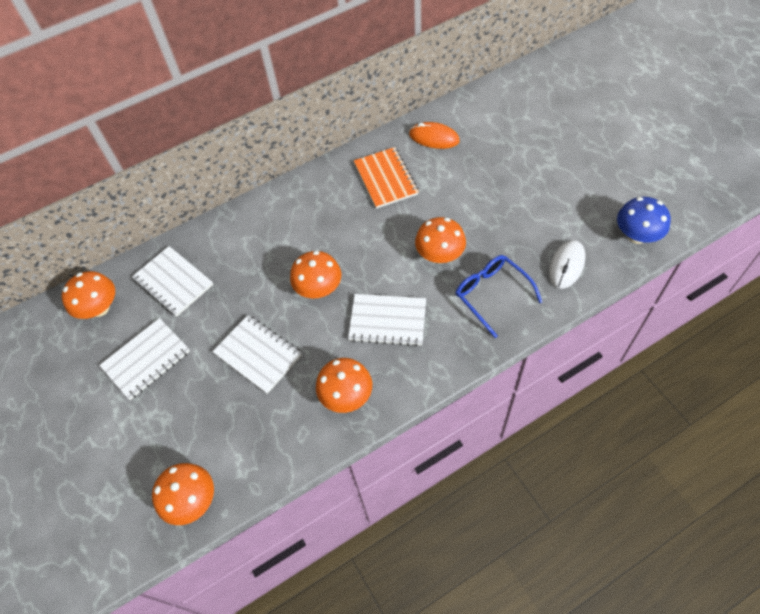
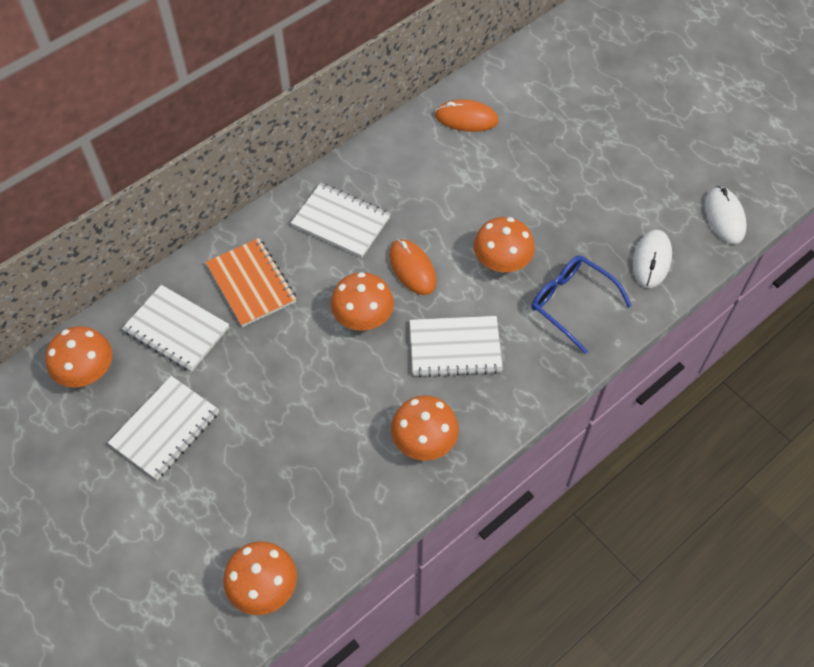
camera: 15 degrees left, 0 degrees up
(258, 354) = (305, 406): white notebook -> white notebook (341, 221)
(366, 253) = (412, 268): none -> orange mouse
(386, 179) = (417, 175): orange notebook -> orange notebook (251, 283)
(636, 235) = (724, 217): blue mushroom -> white mouse

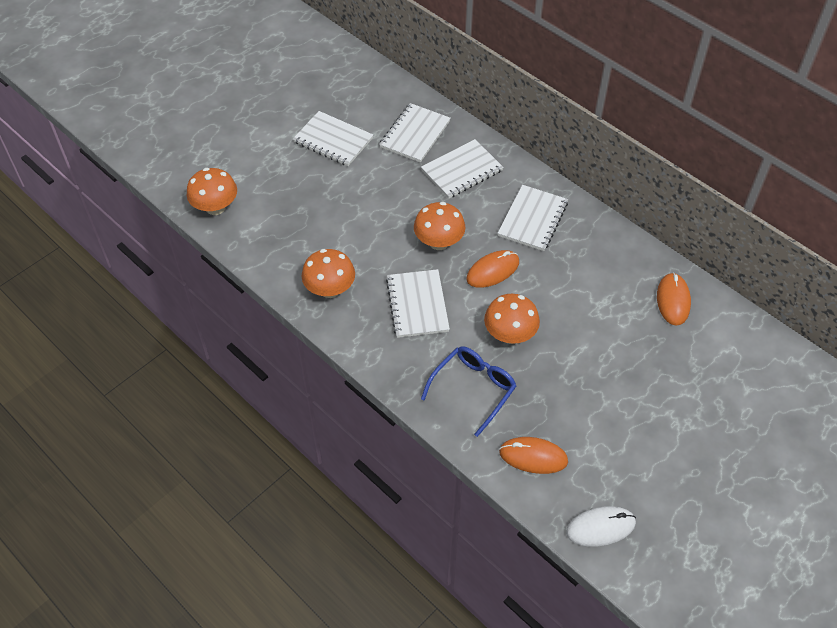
camera: 85 degrees right, 5 degrees down
(87, 372) = (375, 94): orange mushroom -> none
(251, 283) = (462, 170): orange notebook -> white notebook
(651, 260) = (533, 457): white mouse -> orange mouse

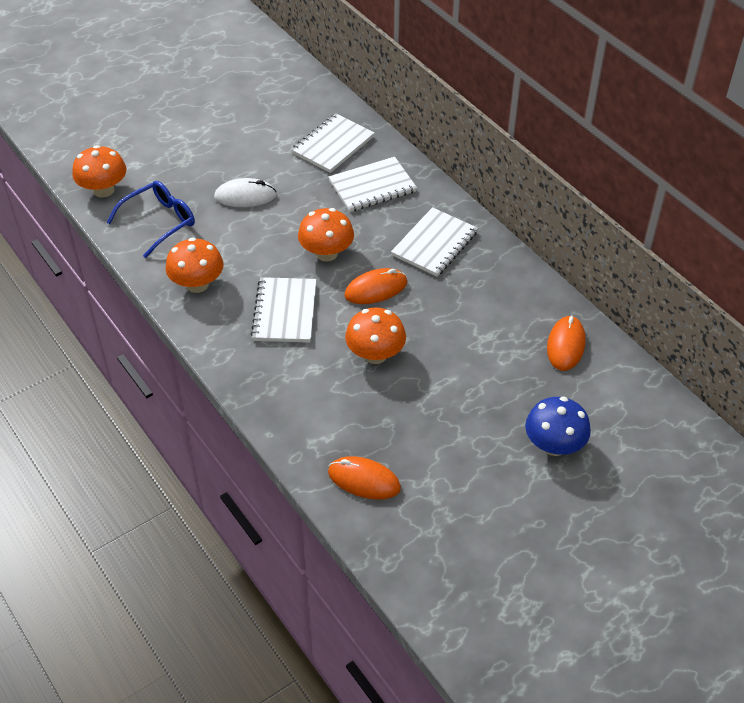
camera: 10 degrees right, 5 degrees down
(333, 140) = (245, 141): white notebook -> none
(473, 389) = (319, 403): blue glasses -> blue glasses (159, 222)
(600, 527) = (416, 563): white mouse -> white mouse (245, 196)
(688, 397) = (554, 445): none -> blue mushroom

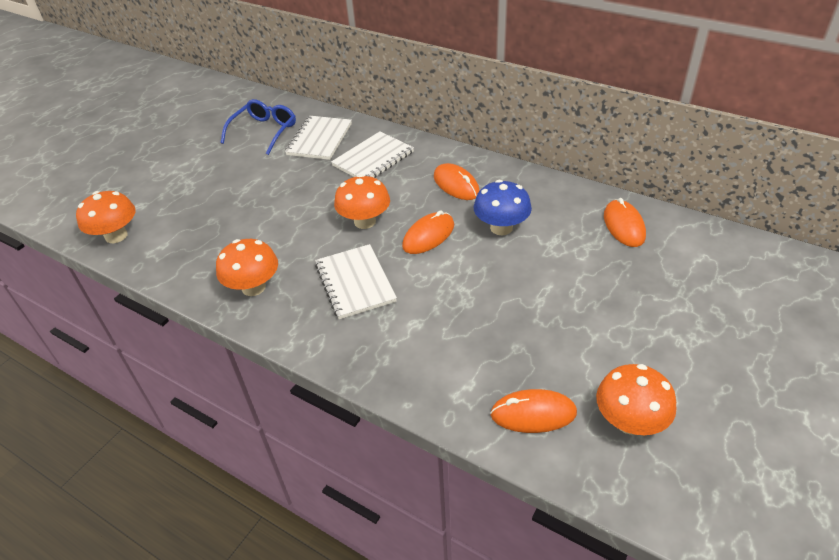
camera: 20 degrees left, 5 degrees down
(159, 222) = (187, 246): blue glasses -> blue glasses (264, 131)
(245, 196) = (261, 199): white mouse -> none
(375, 354) = (465, 291): orange mushroom -> orange mushroom (629, 421)
(434, 244) = (456, 185): white notebook -> orange mouse
(554, 445) = (681, 311): blue mushroom -> blue mushroom (501, 228)

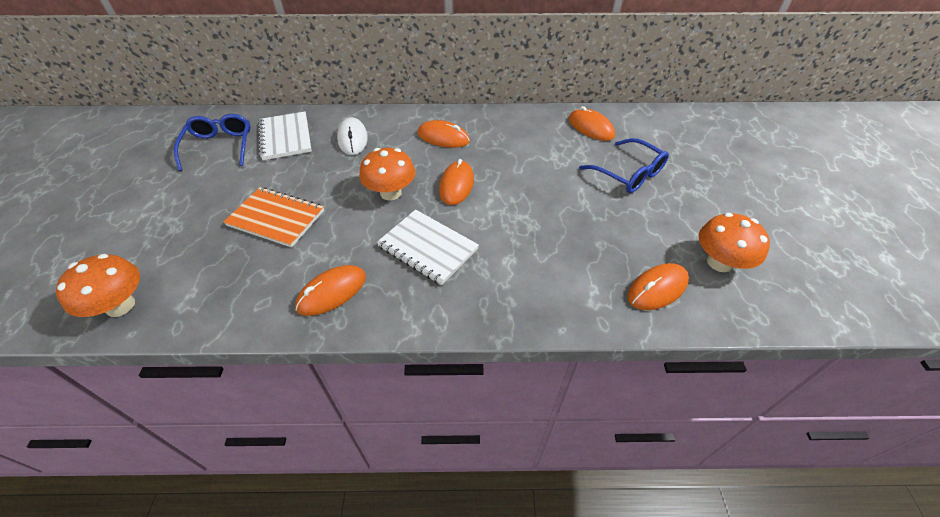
camera: 35 degrees left, 5 degrees up
(253, 287) = (332, 292): orange mushroom -> orange mouse
(260, 209) = (276, 218): none -> orange notebook
(373, 159) = (352, 139): white notebook -> white mouse
(501, 228) = (508, 158): blue mushroom -> none
(618, 291) = (628, 174): none -> blue glasses

